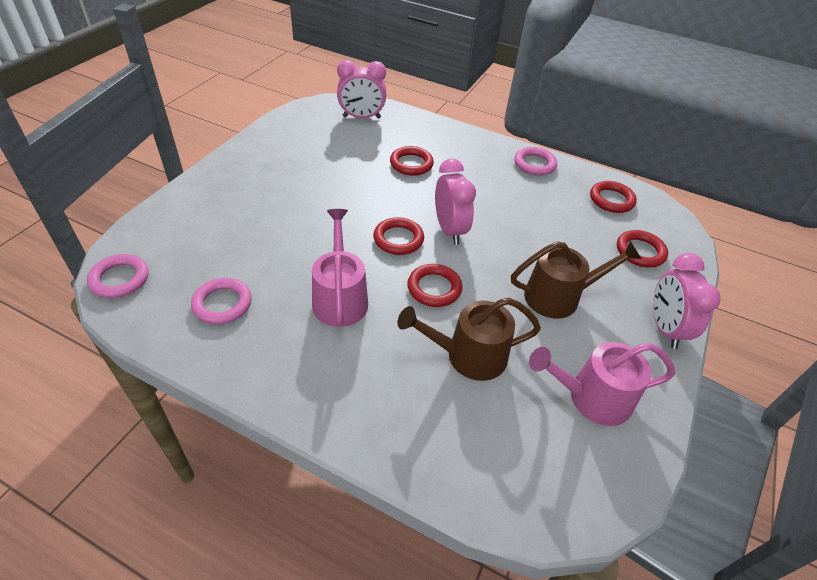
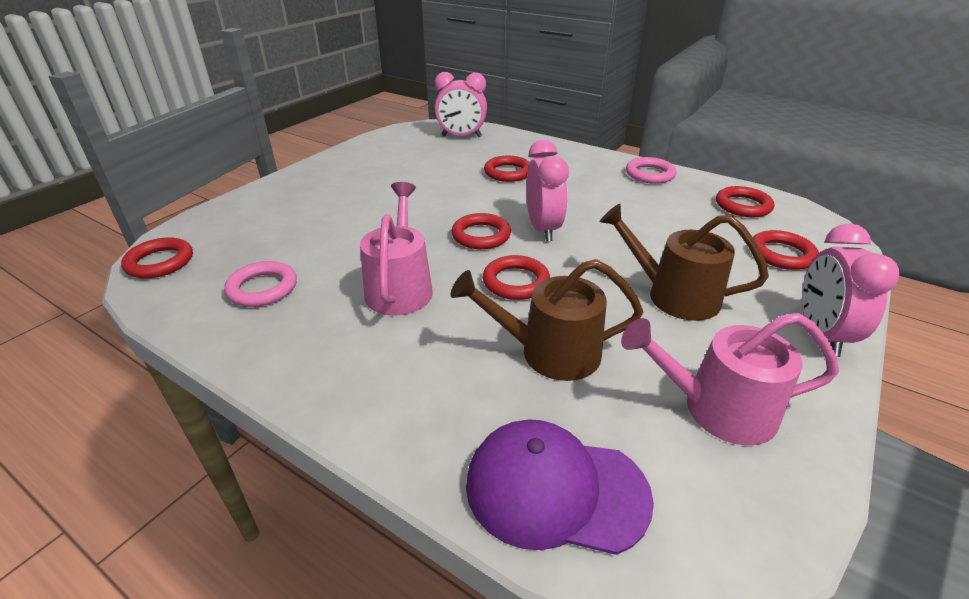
camera: 10 degrees right, 10 degrees down
(120, 279) = (160, 262): pink ring -> red ring
(484, 469) = (555, 489): none -> purple cap
(559, 296) = (674, 295): brown watering can -> brown watering can turned 150 degrees counterclockwise

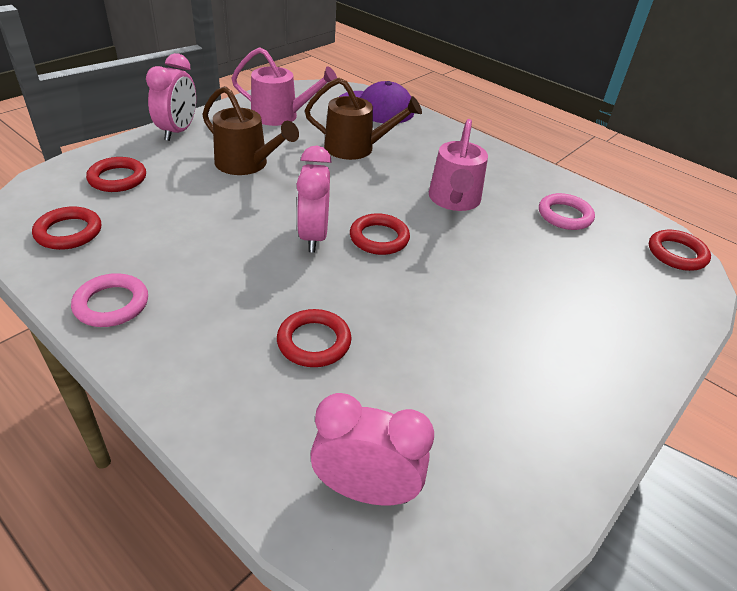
camera: 175 degrees left, 5 degrees up
(516, 282) = (361, 190): red ring -> none

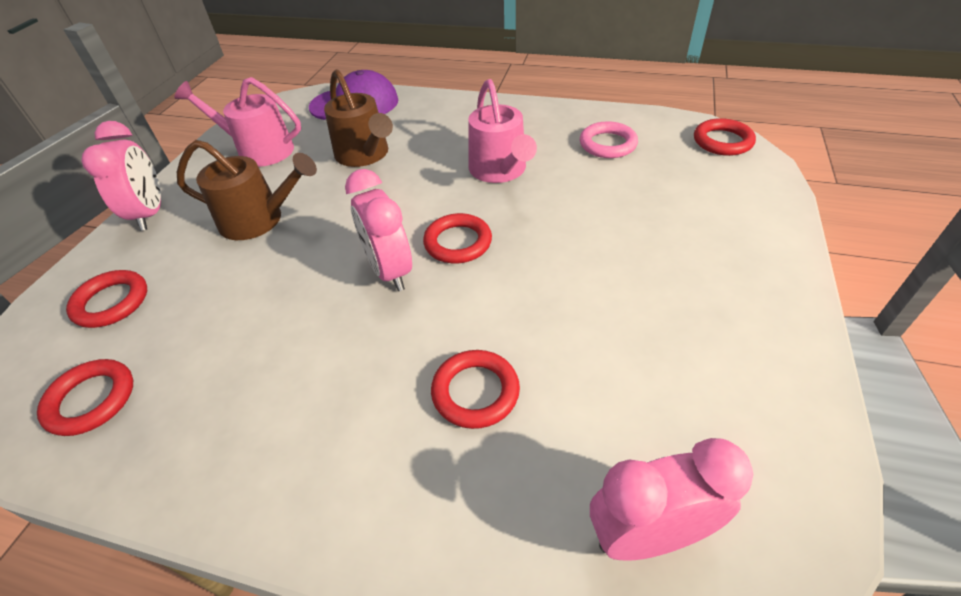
camera: 20 degrees left, 5 degrees up
(111, 304) = (211, 467): pink ring -> none
(280, 116) = (259, 150): pink watering can -> pink watering can turned 150 degrees counterclockwise
(355, 148) = (365, 155): brown watering can -> brown watering can turned 75 degrees clockwise

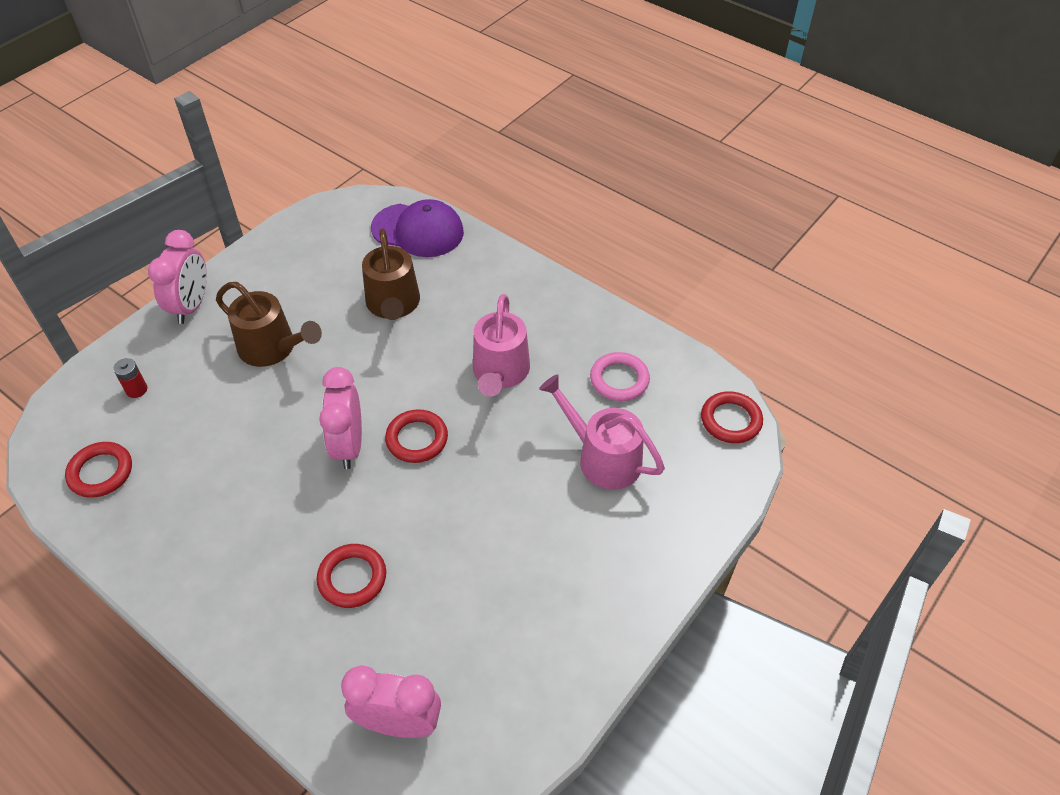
camera: 20 degrees right, 5 degrees up
(111, 302) = (136, 390): red ring -> red battery
(259, 150) = (306, 262): pink watering can -> pink watering can (603, 458)

